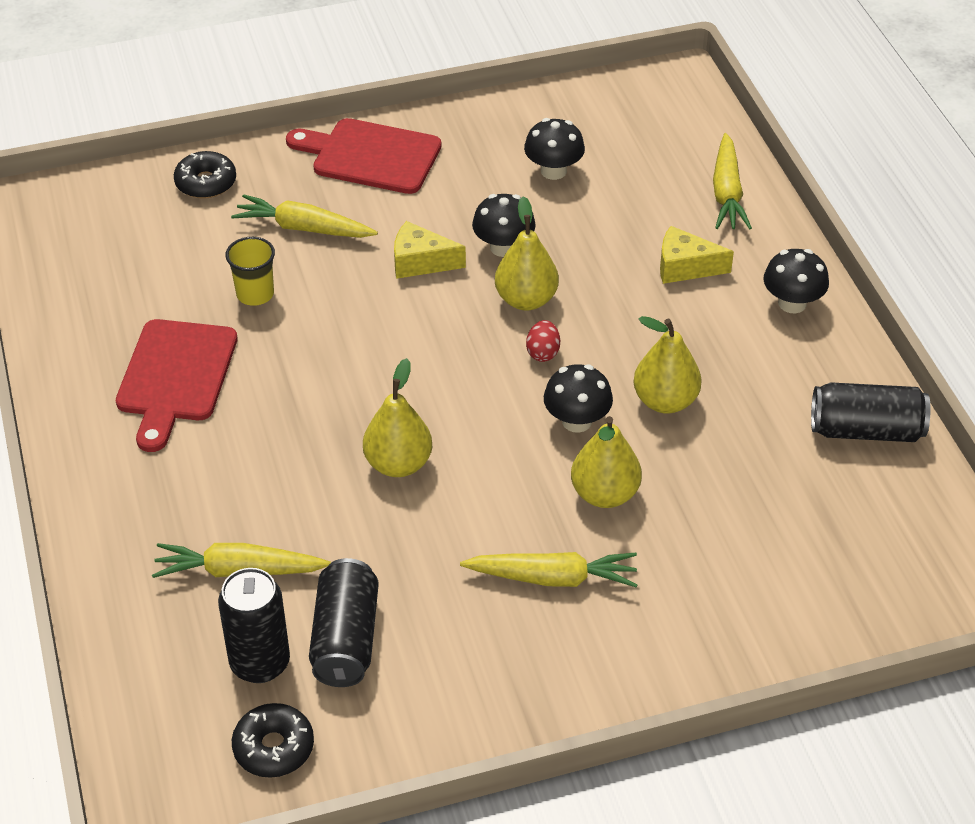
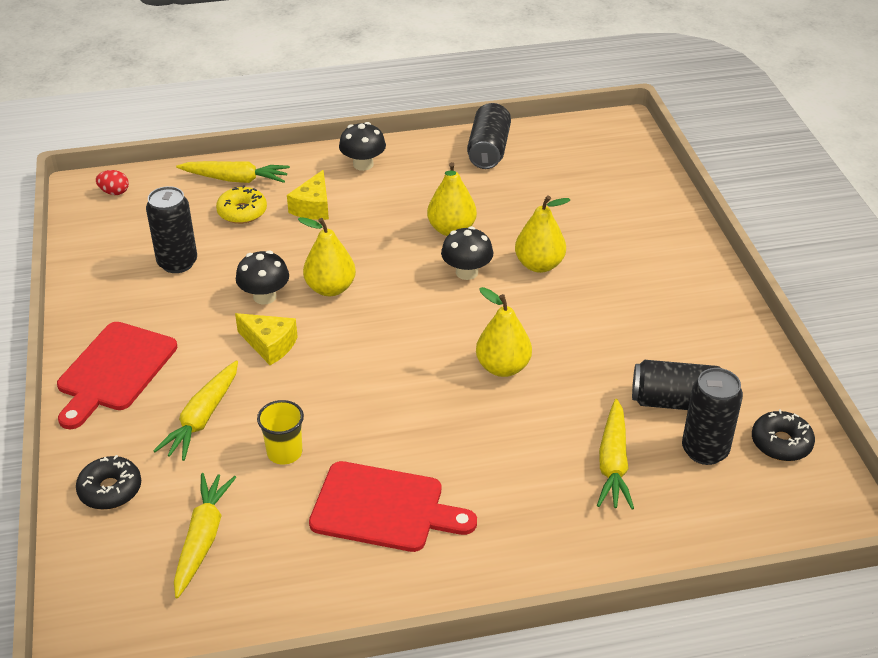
camera: 85 degrees left, 5 degrees down
(420, 262) = (270, 345): yellow cheese -> yellow cheese turned 75 degrees counterclockwise
(543, 353) = (392, 284): red egg -> red egg (114, 192)
(553, 171) = (177, 263): black mushroom -> black can
(553, 578) = (616, 295): yellow carrot -> yellow carrot (203, 538)
(661, 207) = (242, 212): none -> yellow donut

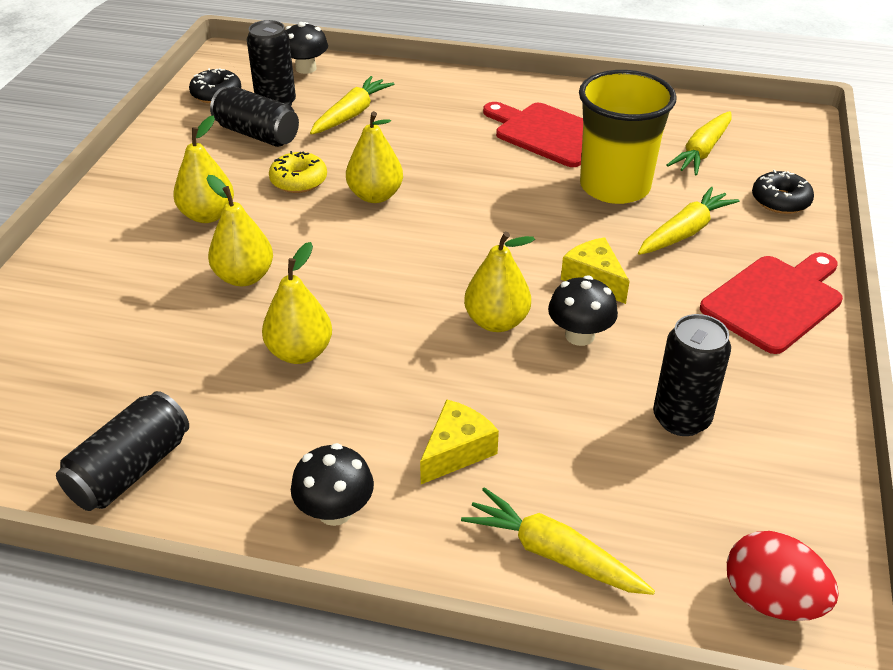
camera: 155 degrees left, 0 degrees up
(114, 192) = (771, 600): red egg -> red egg, size x1.78
(242, 212) = (565, 478): yellow donut -> yellow donut (299, 180)
(284, 452) = (614, 187): yellow cup -> yellow cup, size x2.12
(466, 272) = (329, 293): black mushroom -> black mushroom (306, 68)
(622, 303) = (207, 215): none -> yellow pear

